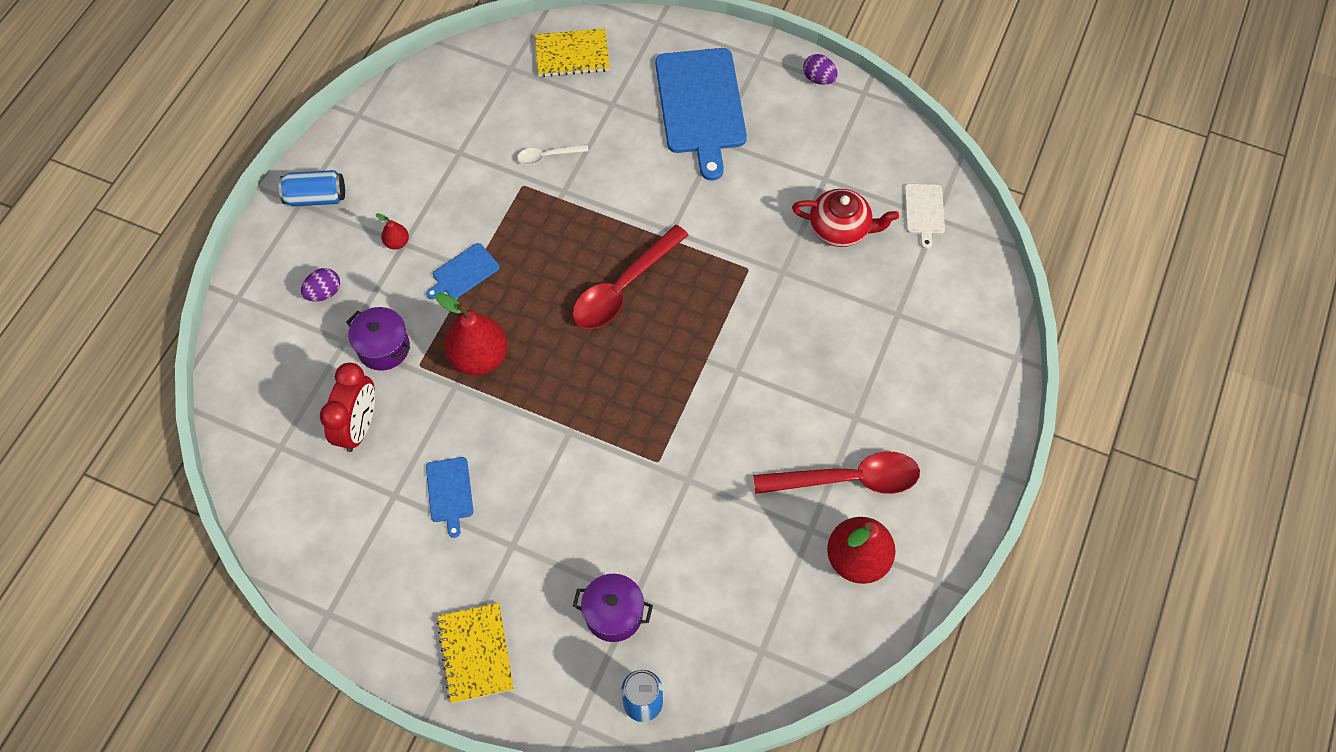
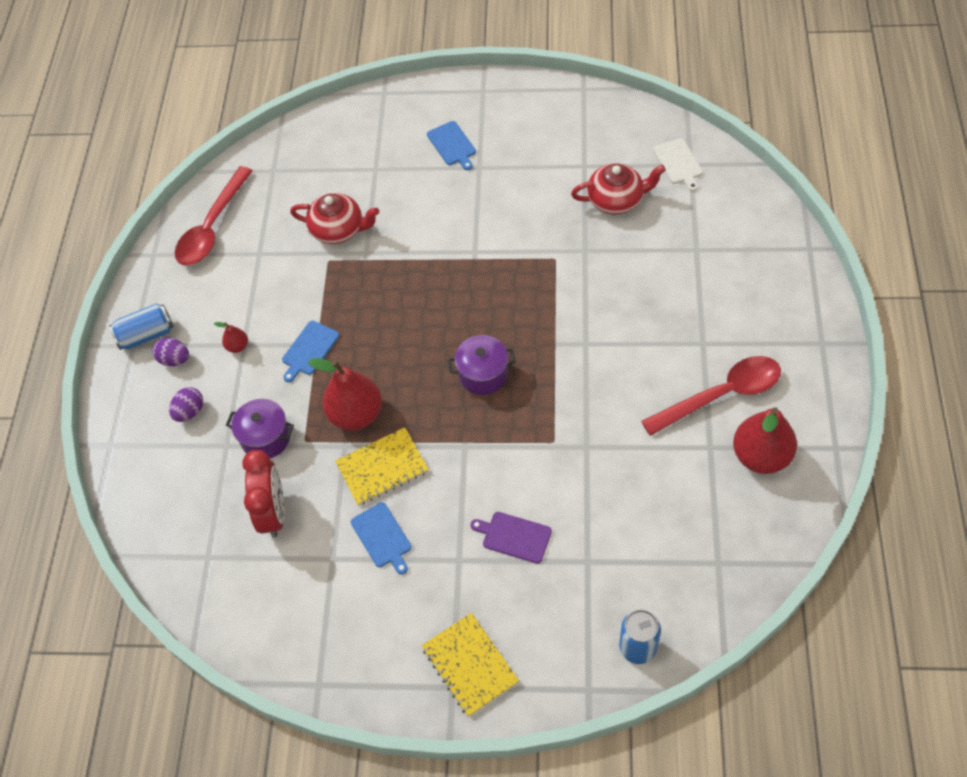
camera: 15 degrees left, 5 degrees down
(547, 156) = (338, 230): white spoon -> red teapot
(572, 54) = (322, 142): yellow notebook -> yellow notebook (382, 467)
(575, 543) = (514, 536): none -> purple cutting board
(614, 614) = (576, 582): purple pot -> purple pot (483, 374)
(623, 288) = (455, 312): red spoon -> red spoon (212, 227)
(701, 105) = (452, 145): blue cutting board -> blue cutting board, size x0.46
(818, 79) = (541, 91): purple egg -> purple egg (175, 359)

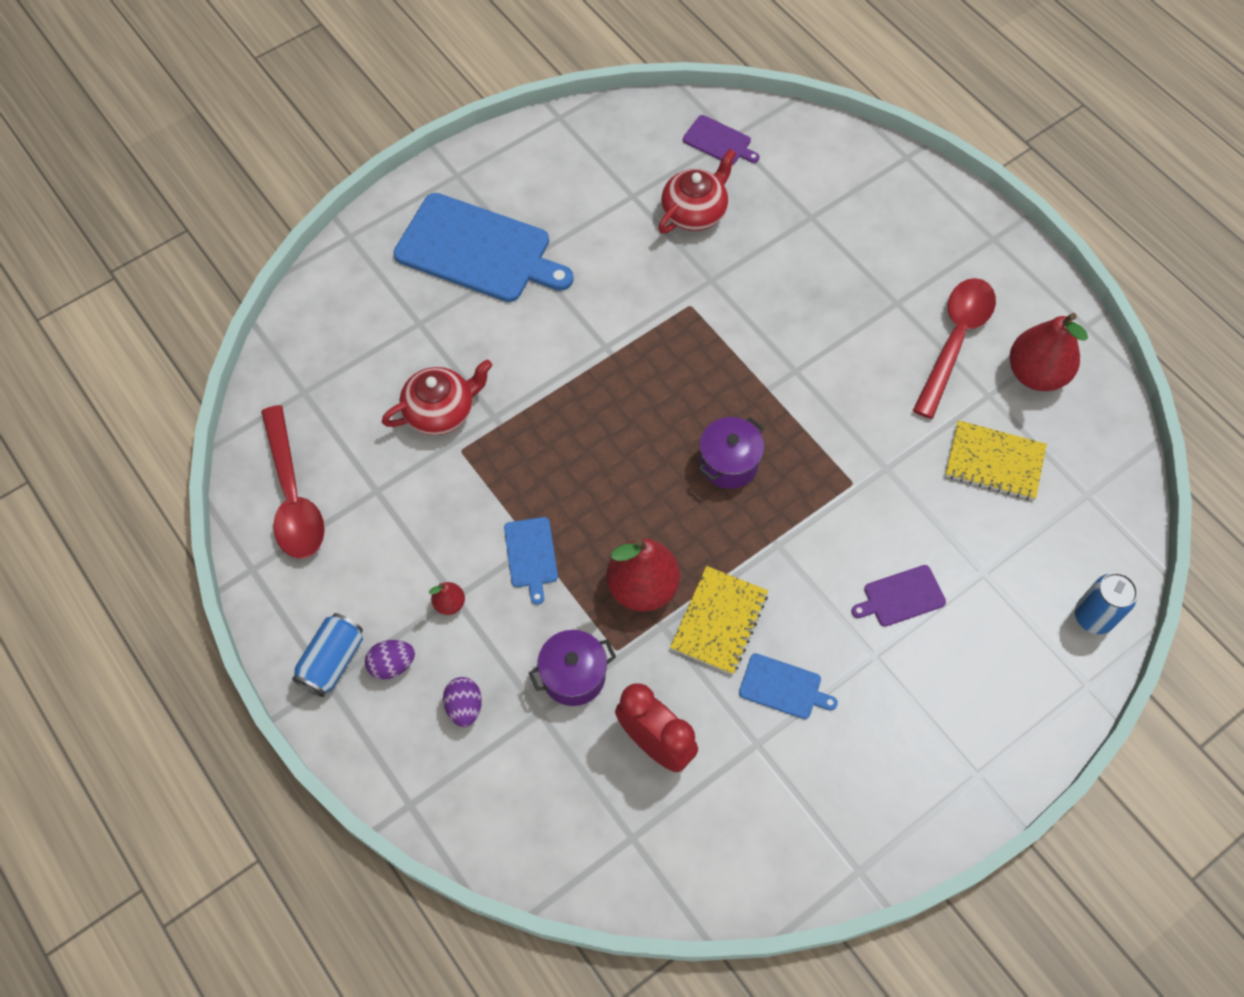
camera: 45 degrees left, 5 degrees up
(452, 145) = (478, 250): blue cutting board -> blue cutting board, size x2.18
(470, 665) = (973, 743): yellow notebook -> yellow notebook (994, 461)
(678, 163) = (719, 141): white cutting board -> purple cutting board

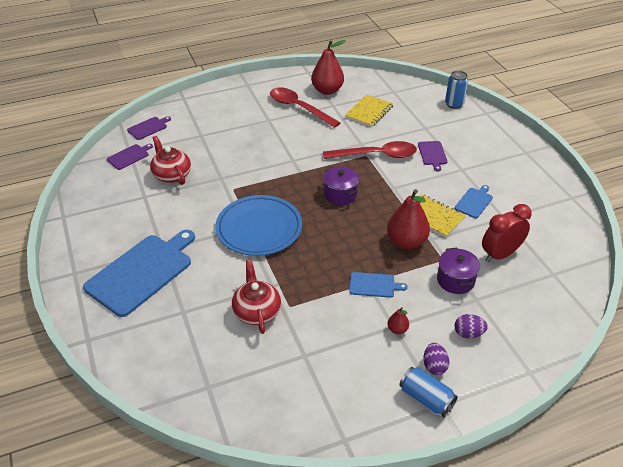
camera: 75 degrees left, 20 degrees down
(293, 496) = (293, 405): red spoon -> red spoon (376, 155)
(610, 367) = (259, 228): none -> blue plate
(802, 139) = (148, 128): none -> purple cutting board

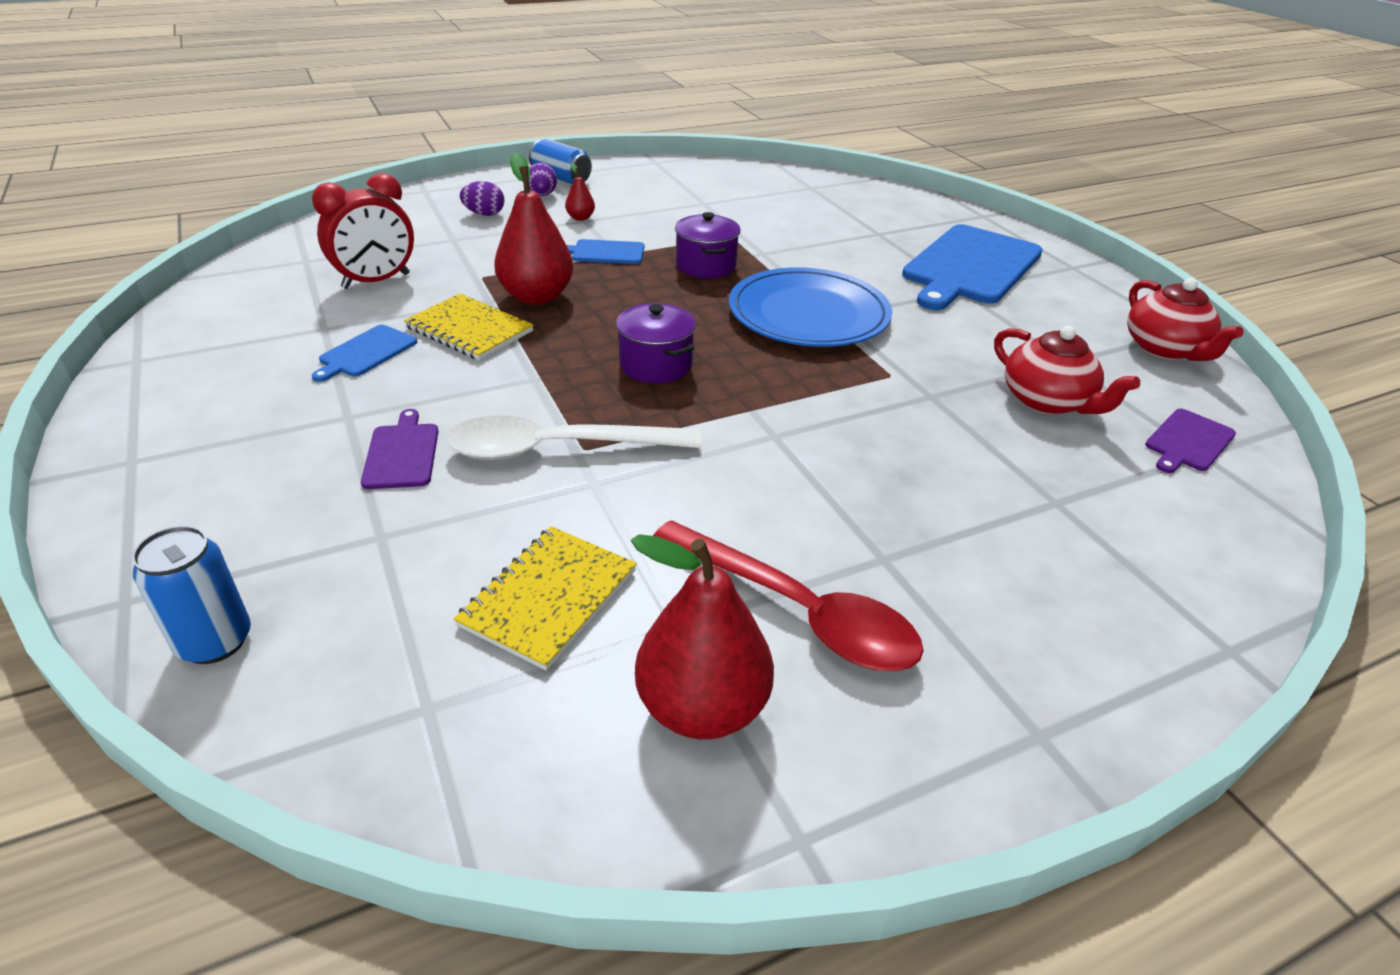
camera: 175 degrees right, 5 degrees down
(148, 128) = (1226, 524): purple cutting board -> none
(256, 311) = (776, 233): red teapot -> red teapot (1165, 349)
(376, 155) = (556, 449): red spoon -> white spoon
(455, 280) = (473, 256): purple pot -> purple pot (706, 266)

